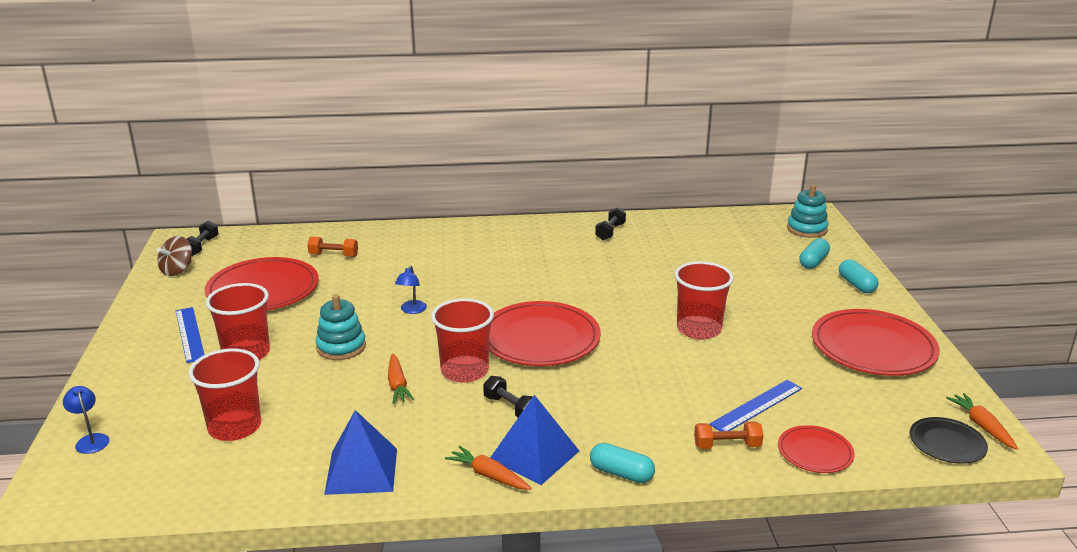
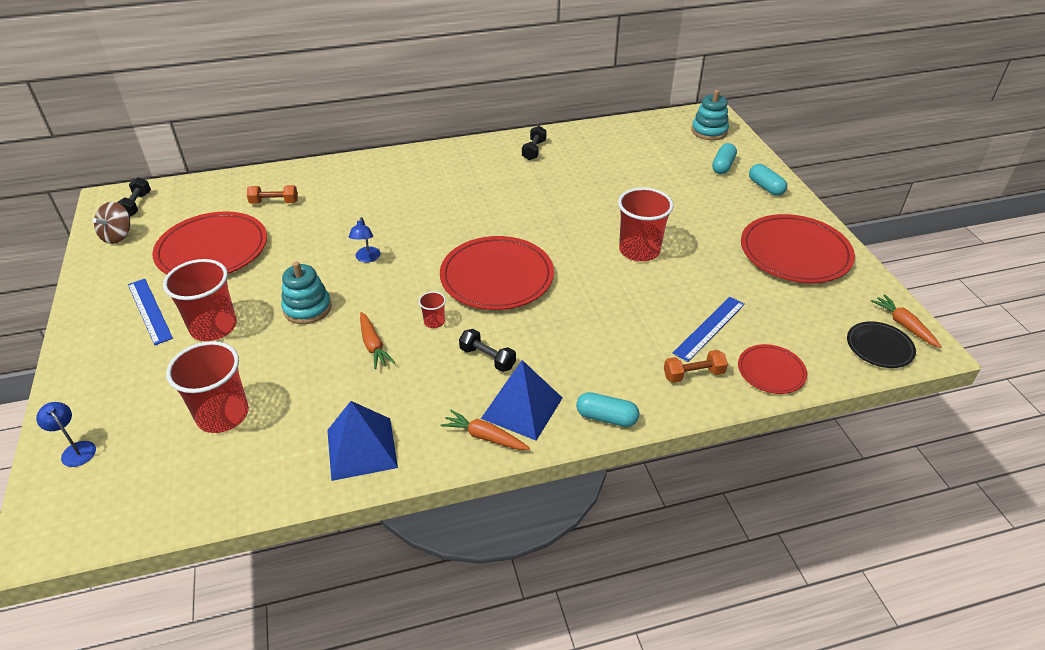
camera: 10 degrees left, 15 degrees up
(464, 371) = (434, 322): red cup -> red cup, size x0.46

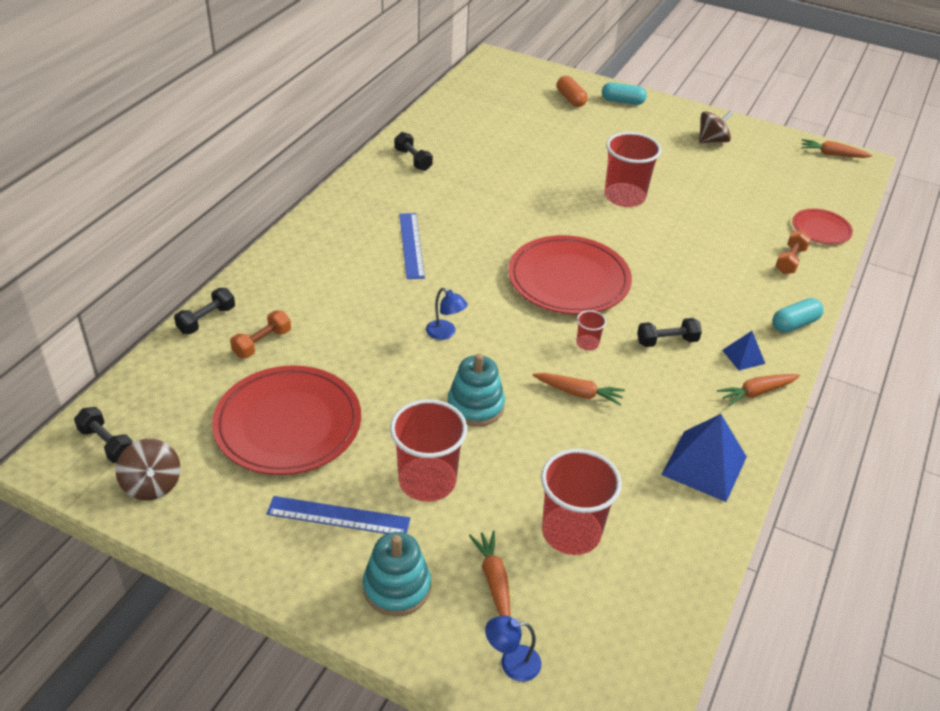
camera: 50 degrees left, 0 degrees up
(145, 403) = (494, 581): none -> orange carrot
(273, 175) = (206, 320): none -> black dumbbell
(522, 408) = (743, 356): blue pyramid -> blue pyramid, size x0.52
(709, 131) = (516, 75): turquoise stacking toy -> turquoise stacking toy (397, 587)
(709, 328) = (750, 224): blue ruler -> blue ruler (411, 245)
(723, 166) = (570, 99): turquoise capsule -> orange capsule
(795, 253) = (712, 141): red plate -> brown spinning top
(879, 347) = (842, 176): black plate -> none

